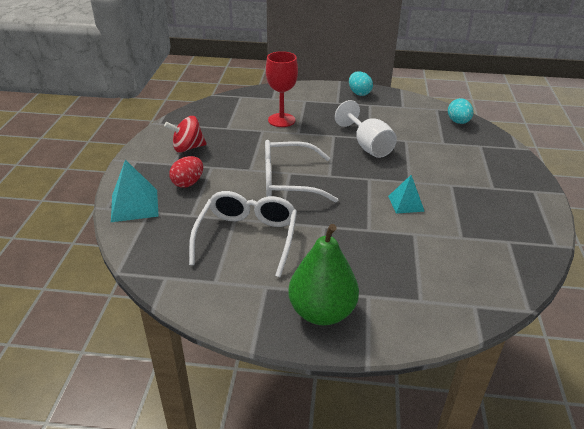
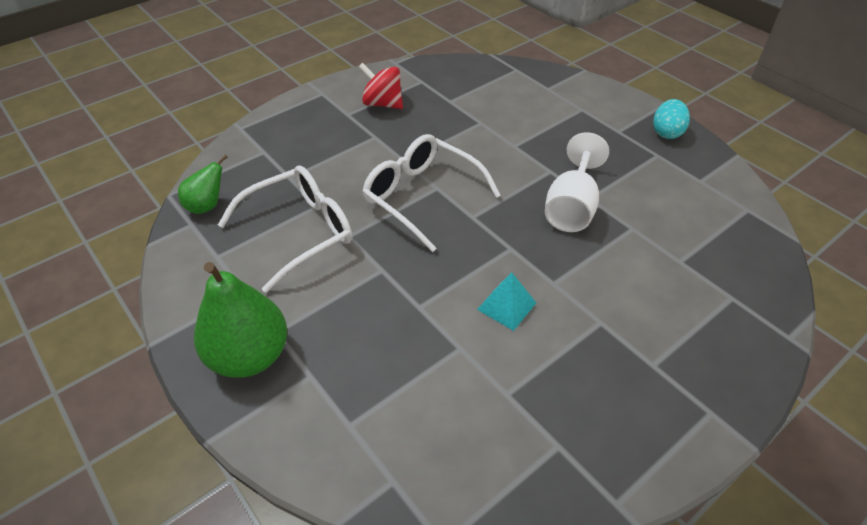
camera: 45 degrees right, 10 degrees up
(134, 205) = (262, 138): turquoise pyramid -> none
(160, 261) = (207, 206): none -> green pear
(188, 183) = (331, 142): red egg -> none
(281, 120) = (518, 120): red goblet -> none
(458, 122) = (752, 245): turquoise egg -> none

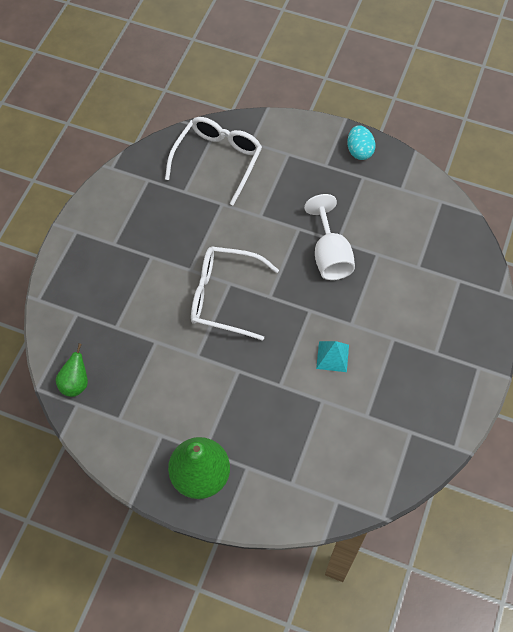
camera: 30 degrees left, 15 degrees up
(300, 232) = (161, 370): white glasses -> white glasses (218, 160)
(382, 104) = (133, 219): red spinning top -> none

